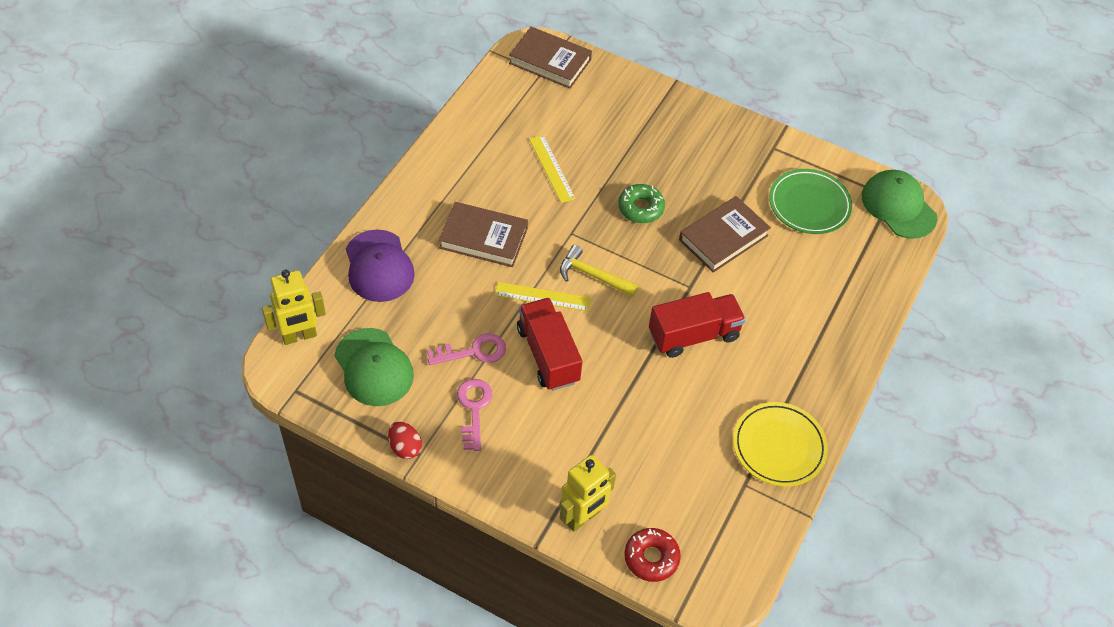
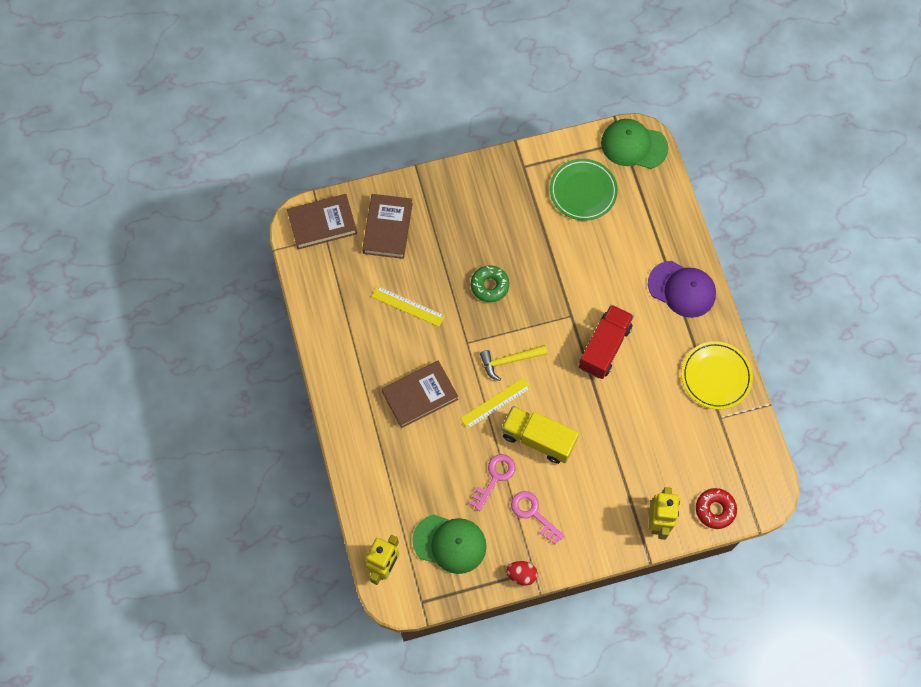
camera: 40 degrees left, 15 degrees up
(379, 266) = (379, 475): purple cap -> purple cap (682, 289)
(548, 355) = (538, 439): red truck -> yellow truck
(723, 238) = (557, 262): brown book -> brown book (387, 228)

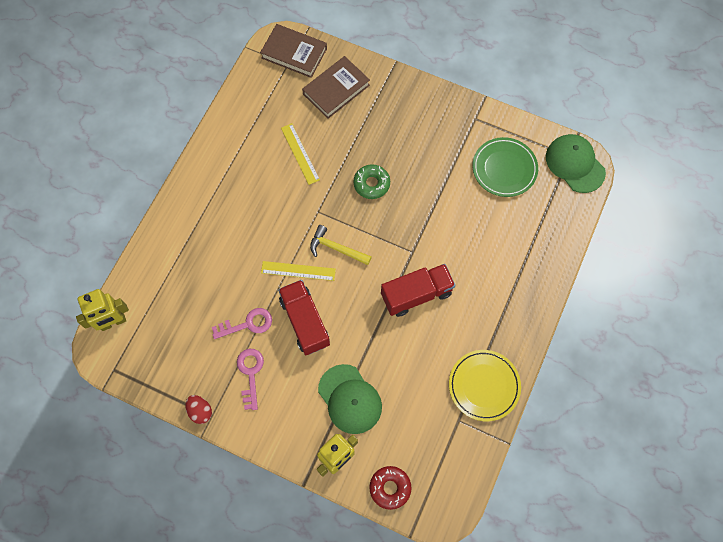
camera: 40 degrees right, 0 degrees up
(420, 395) = (249, 222): brown book -> none
(450, 543) = (172, 344): green cap -> green cap (350, 399)
(538, 439) = (305, 322): yellow truck -> red truck
(682, 289) = (516, 298): purple cap -> none

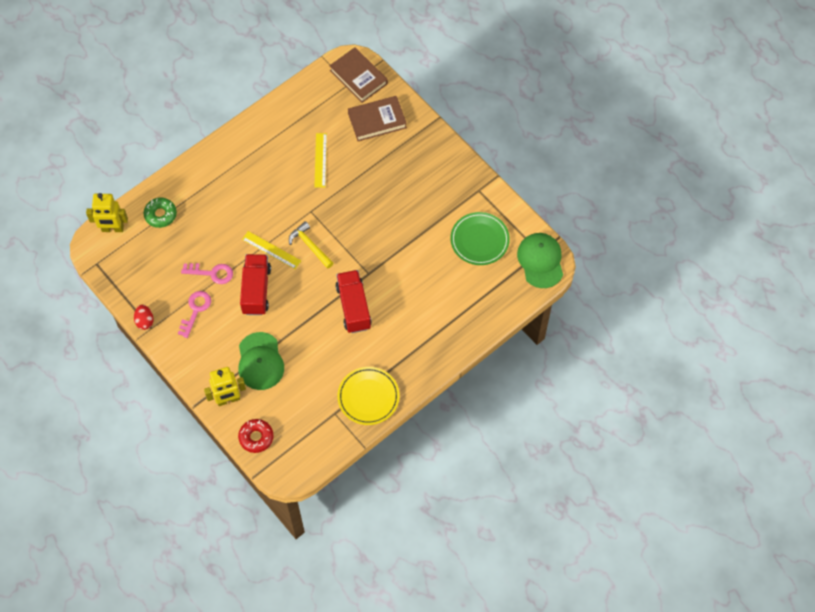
camera: 25 degrees right, 5 degrees down
(371, 184) = (365, 207): green donut -> green donut (160, 215)
(416, 294) = (353, 307): red truck -> red truck turned 105 degrees counterclockwise

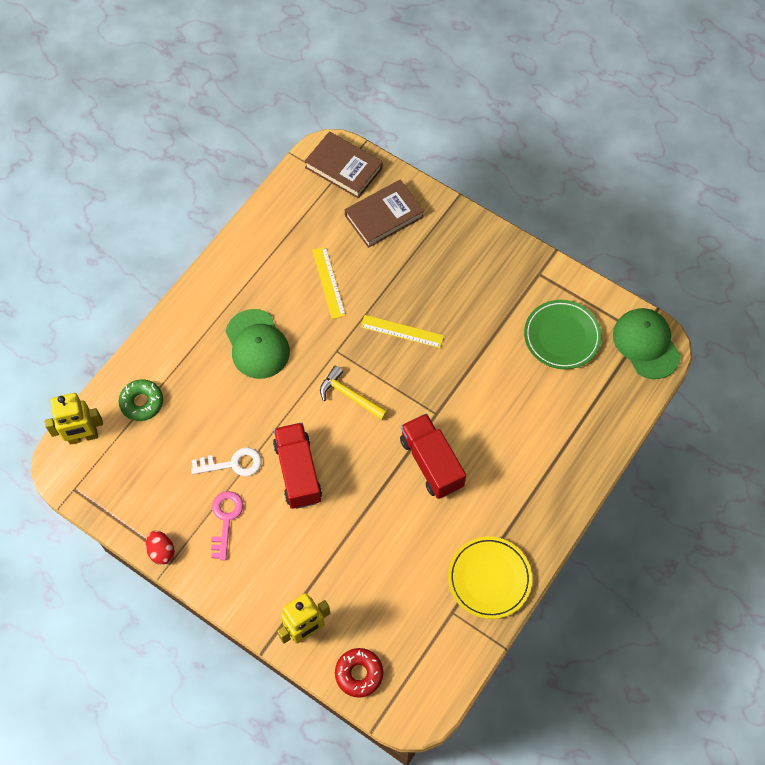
camera: 15 degrees left, 0 degrees up
(212, 273) = (232, 464): pink key -> white key
(260, 361) = (332, 567): green cap -> green cap (257, 344)
(271, 250) = (301, 414): yellow ruler -> yellow ruler (402, 331)

